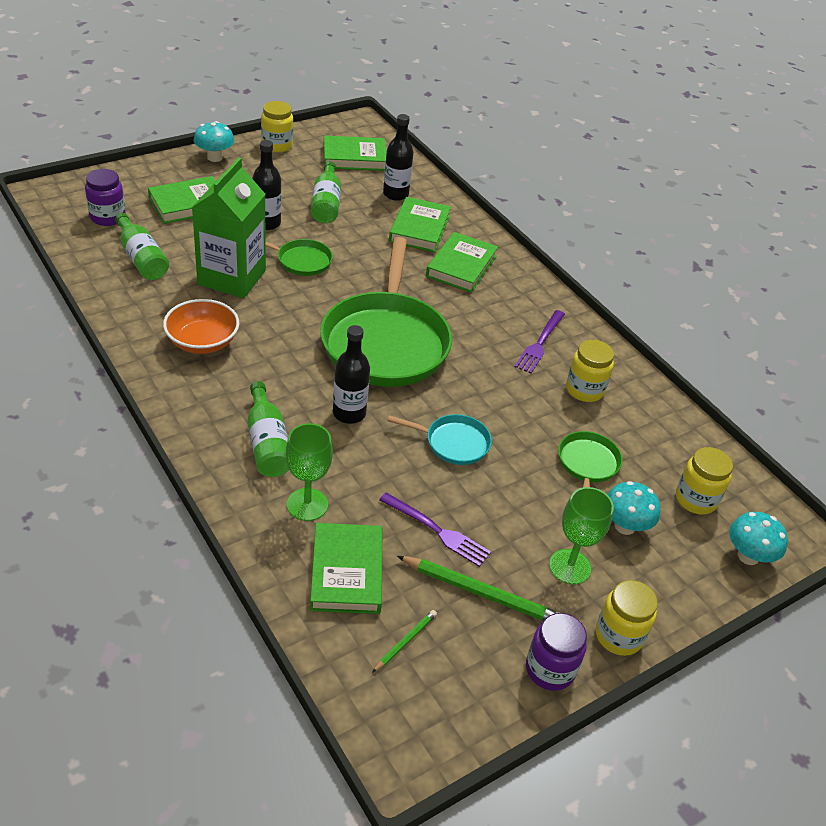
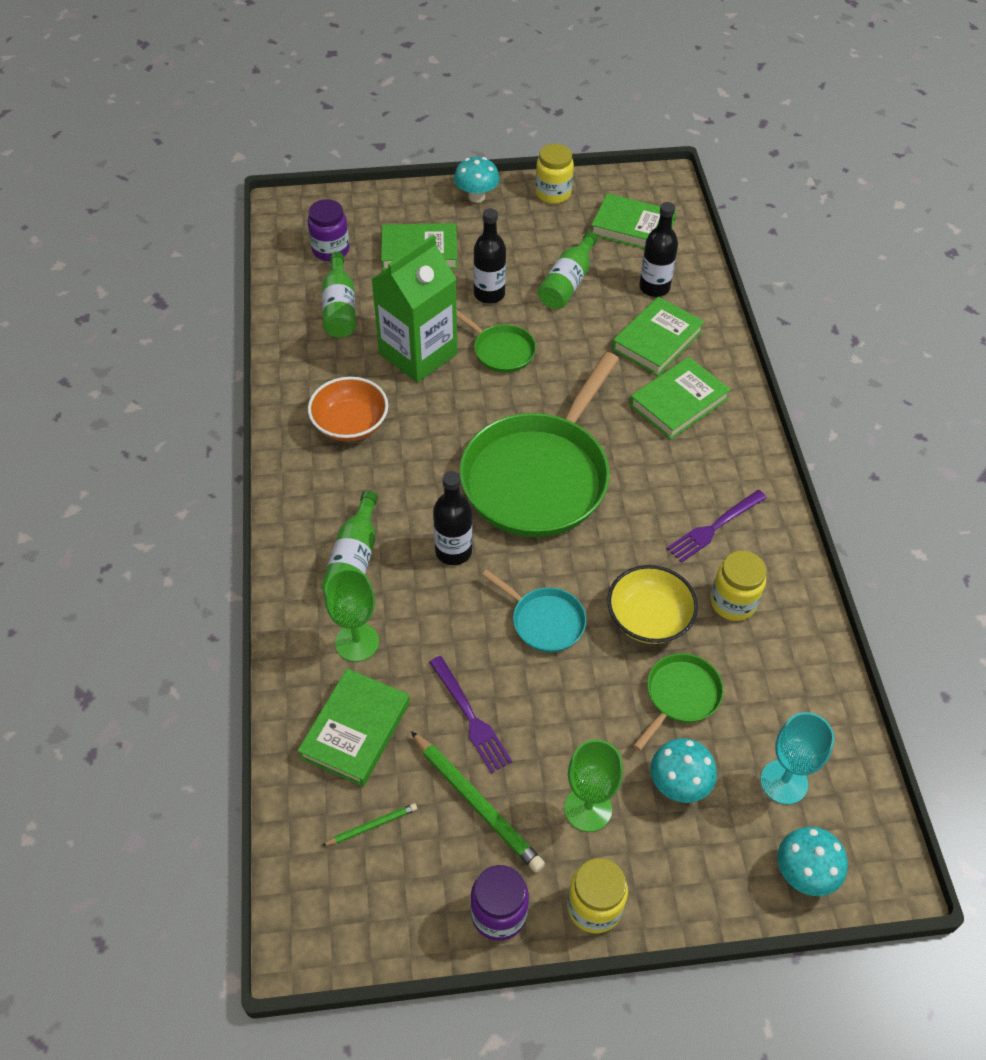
camera: 30 degrees right, 10 degrees up
(531, 418) = (649, 618): none -> yellow bowl
(695, 499) = (784, 782): yellow jar -> turquoise goblet

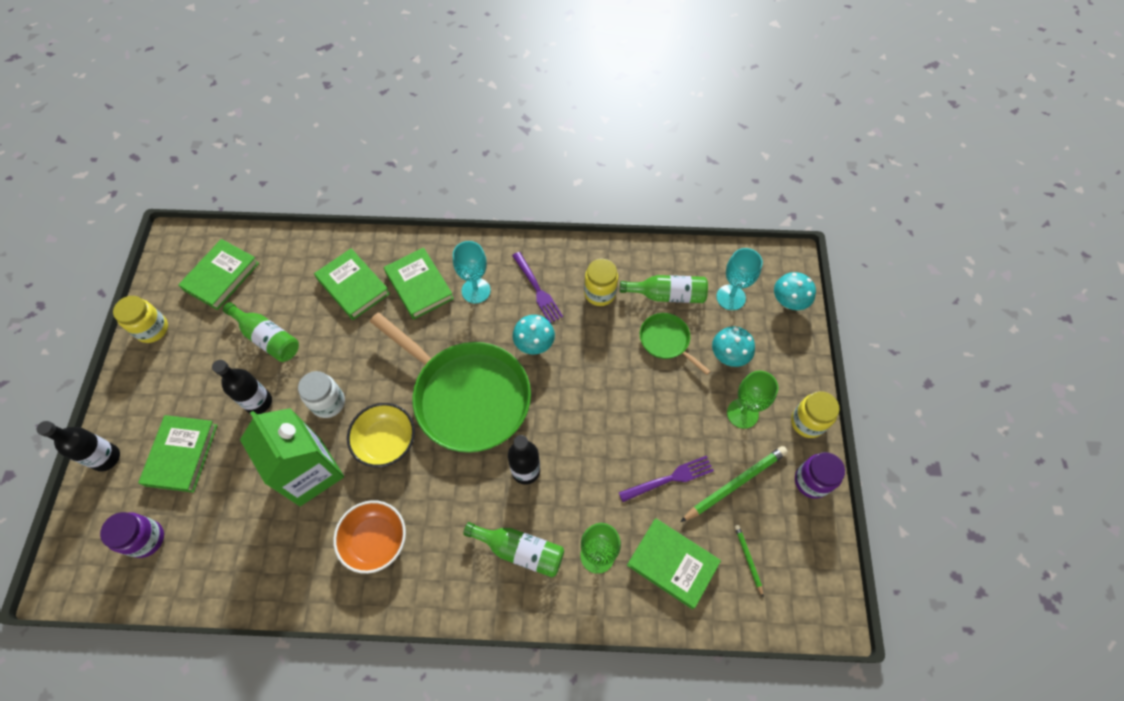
camera: 80 degrees left, 10 degrees up
(340, 308) = (230, 537): green bottle -> green bottle (667, 295)
(476, 197) = (128, 394): turquoise mushroom -> turquoise mushroom (534, 344)
(501, 351) = (328, 403): green pan -> white jar
(545, 621) = (597, 415): turquoise pan -> none
(649, 618) = (605, 347): yellow bowl -> yellow bowl (386, 441)
(654, 287) = (296, 276): black bottle -> black bottle (106, 458)
(690, 460) = (476, 290): none -> turquoise goblet

